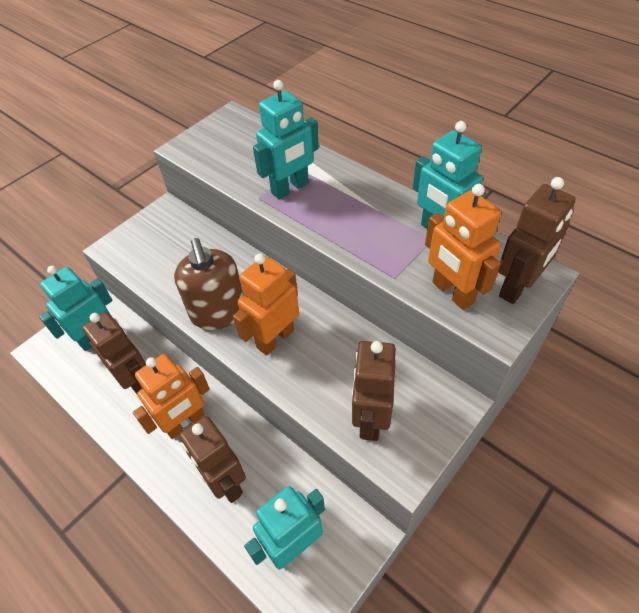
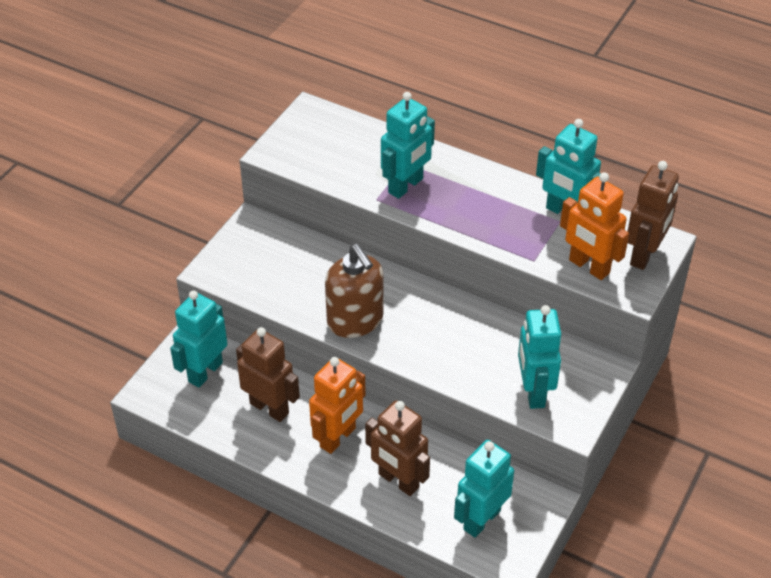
camera: 15 degrees left, 5 degrees down
(275, 338) = (422, 337): orange robot -> none
(370, 419) = (533, 392): brown robot -> turquoise robot

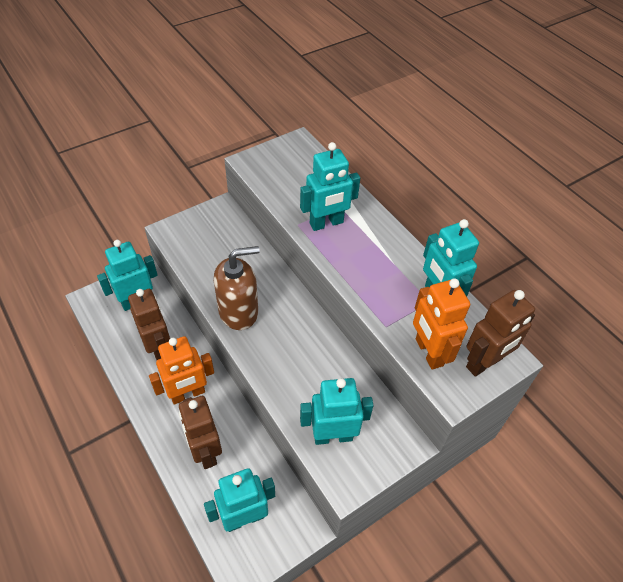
camera: 25 degrees right, 5 degrees up
(355, 320) = (239, 311): brown soap dispenser -> brown soap dispenser turned 105 degrees counterclockwise
(533, 392) = (333, 436): turquoise robot -> turquoise robot turned 60 degrees clockwise

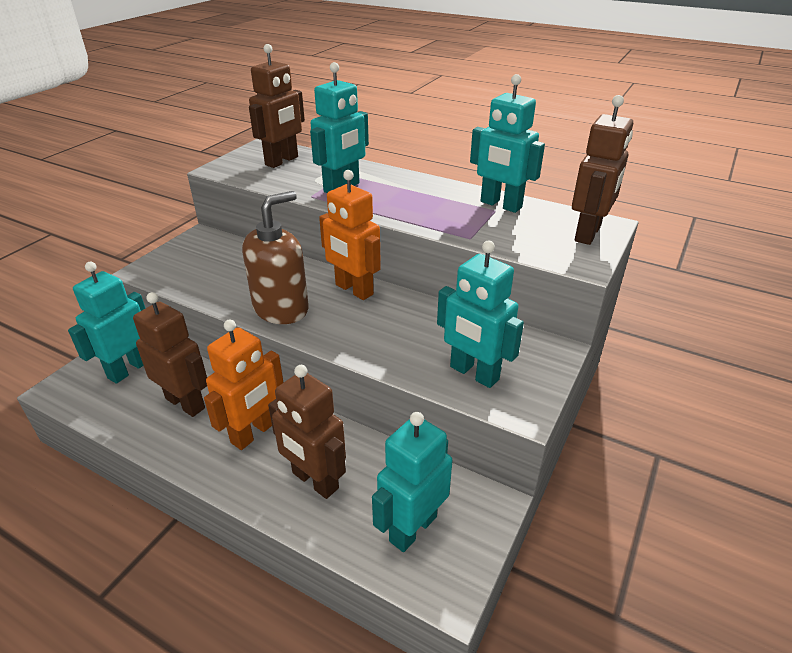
camera: 25 degrees left, 15 degrees down
(300, 169) = (282, 161): none -> brown robot
(333, 436) = (473, 373): turquoise robot -> turquoise robot turned 105 degrees counterclockwise
(428, 352) = (530, 242): orange robot -> orange robot (353, 290)

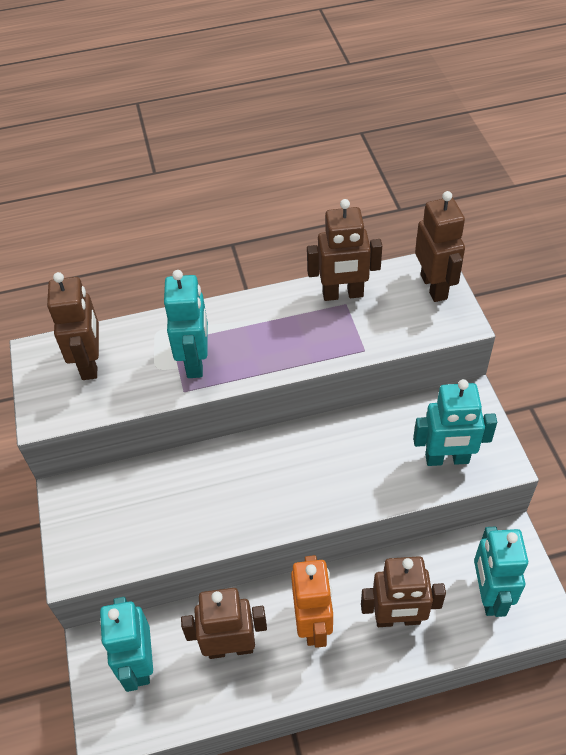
camera: 40 degrees left, 15 degrees up
(281, 308) = (250, 512): brown soap dispenser -> none
(353, 290) = (279, 448): orange robot -> none
(500, 205) = (343, 294): turquoise robot -> brown robot

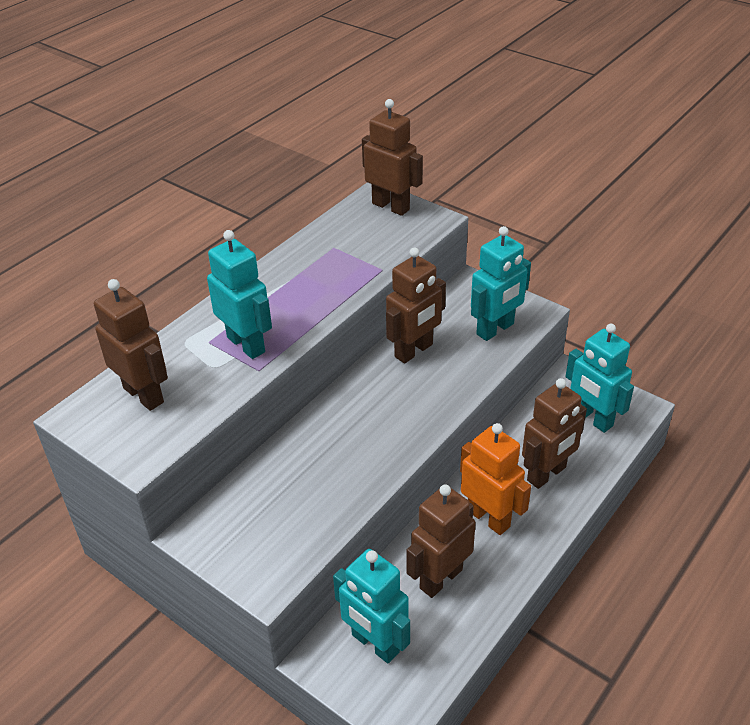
camera: 40 degrees left, 10 degrees down
(343, 294) = (324, 242): brown robot -> brown robot (414, 351)

